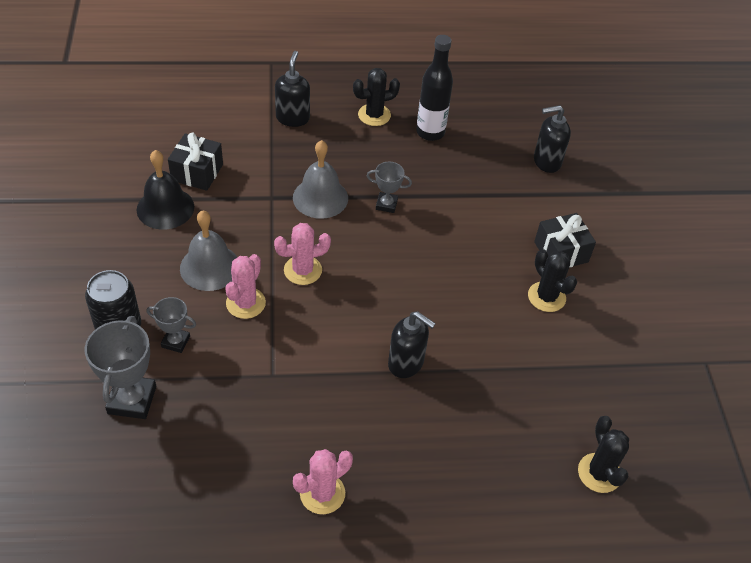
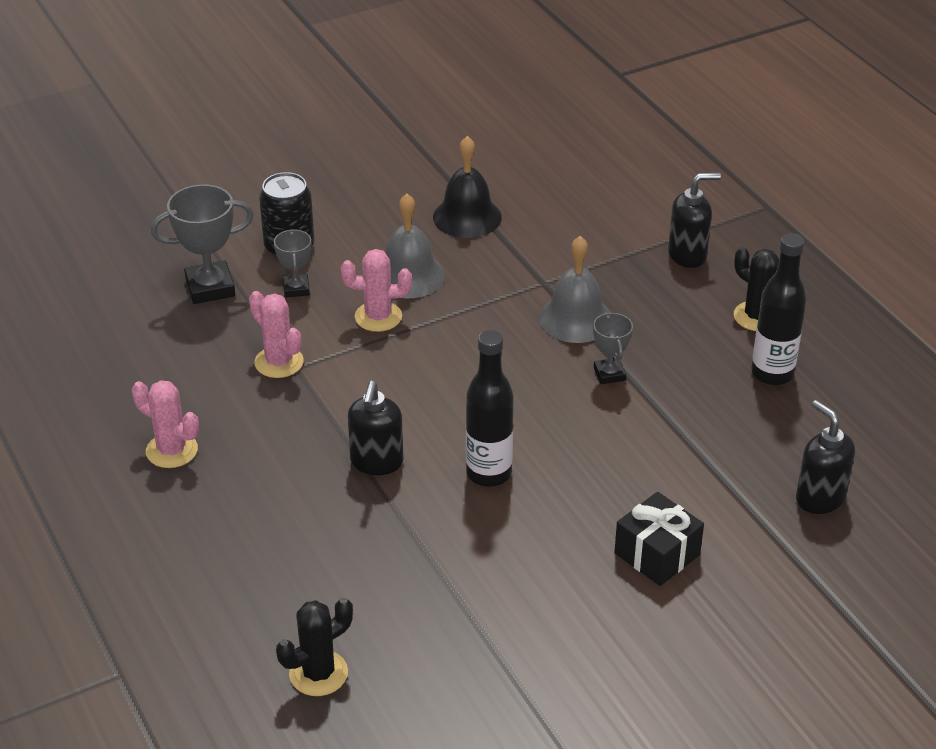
camera: 70 degrees right, 10 degrees down
(197, 172) = (536, 218): black gift -> none
(303, 270) = (454, 341): pink cactus -> pink cactus (279, 362)
(449, 304) = (489, 473): none -> black bottle
(546, 297) = (566, 559): black cactus -> none

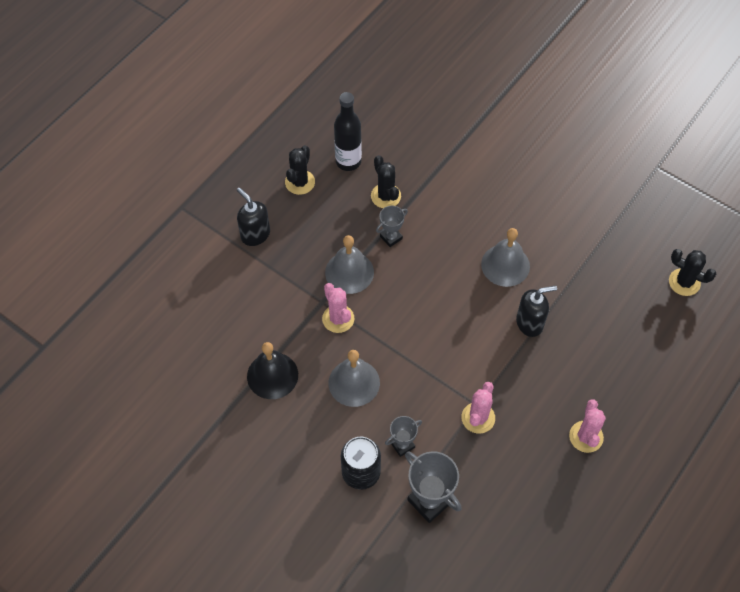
camera: 115 degrees left, 20 degrees up
(378, 317) = (404, 381): pink cactus -> pink cactus (338, 319)
(489, 473) = (505, 265): black bottle -> grey bell
(657, 554) = (517, 171): black gift -> none
(686, 391) = (385, 196): none -> black cactus
(819, 498) = (436, 116): black soap dispenser -> none

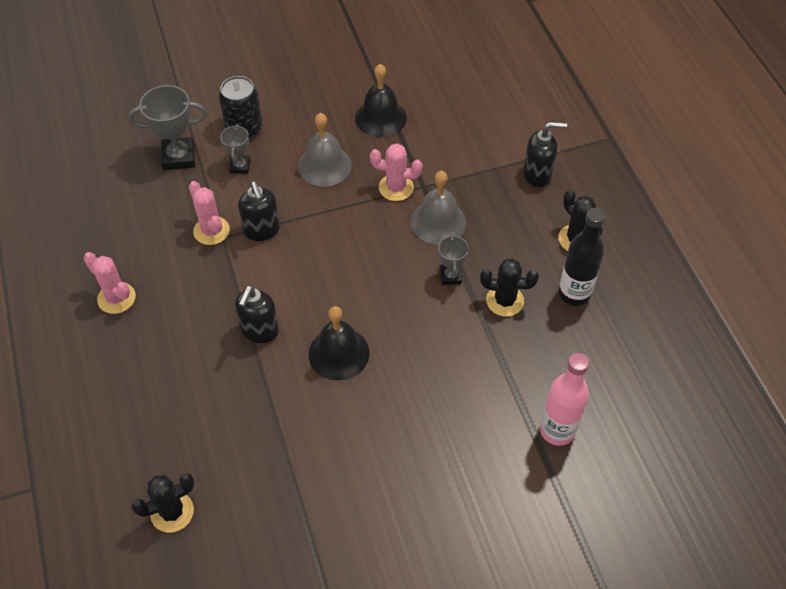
camera: 125 degrees right, 5 degrees down
(449, 383) = (262, 230): none -> black soap dispenser
(457, 123) = (557, 430): none -> pink bottle
(505, 265) = (339, 353): grey bell -> black bell

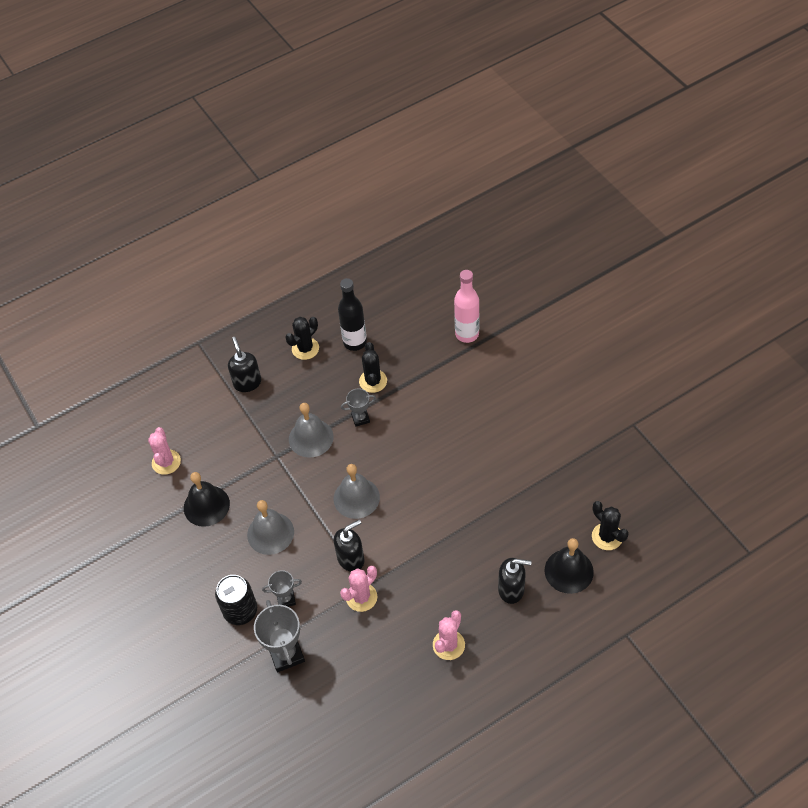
camera: 100 degrees left, 0 degrees up
(259, 331) = (447, 529): black soap dispenser -> black soap dispenser (511, 590)
(339, 250) = (356, 498): none -> grey bell
(339, 353) = (449, 472): black bell -> black bell (569, 571)
(396, 187) = (283, 475): pink cactus -> pink cactus (166, 462)

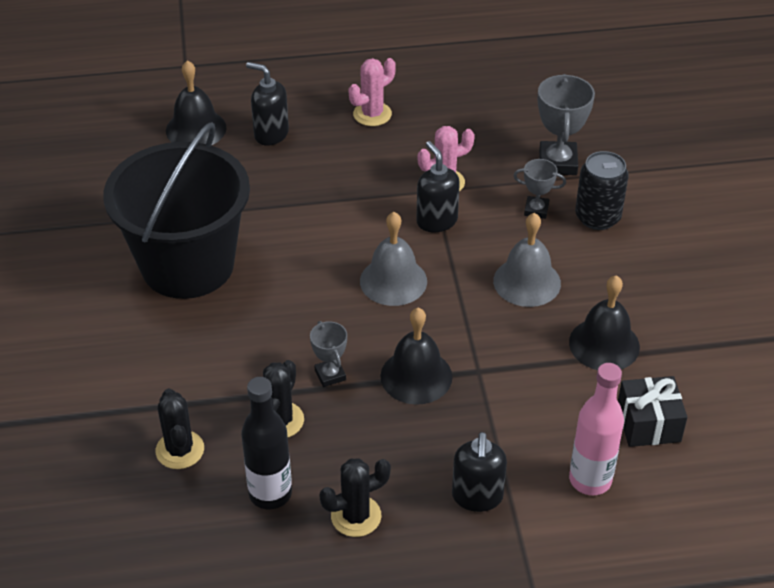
camera: 160 degrees left, 10 degrees down
(166, 462) = (648, 424): pink cactus -> black gift
(311, 438) = (416, 376): grey bell -> black bell
(351, 559) = (436, 221): black soap dispenser -> black soap dispenser turned 75 degrees clockwise
(360, 418) = (330, 375): grey trophy -> grey trophy turned 60 degrees clockwise
(467, 334) = (92, 434): pink bottle -> pink bottle (590, 480)
(491, 455) = (187, 265): none -> black bucket
(607, 536) = (127, 142): black cactus -> black cactus (180, 450)

